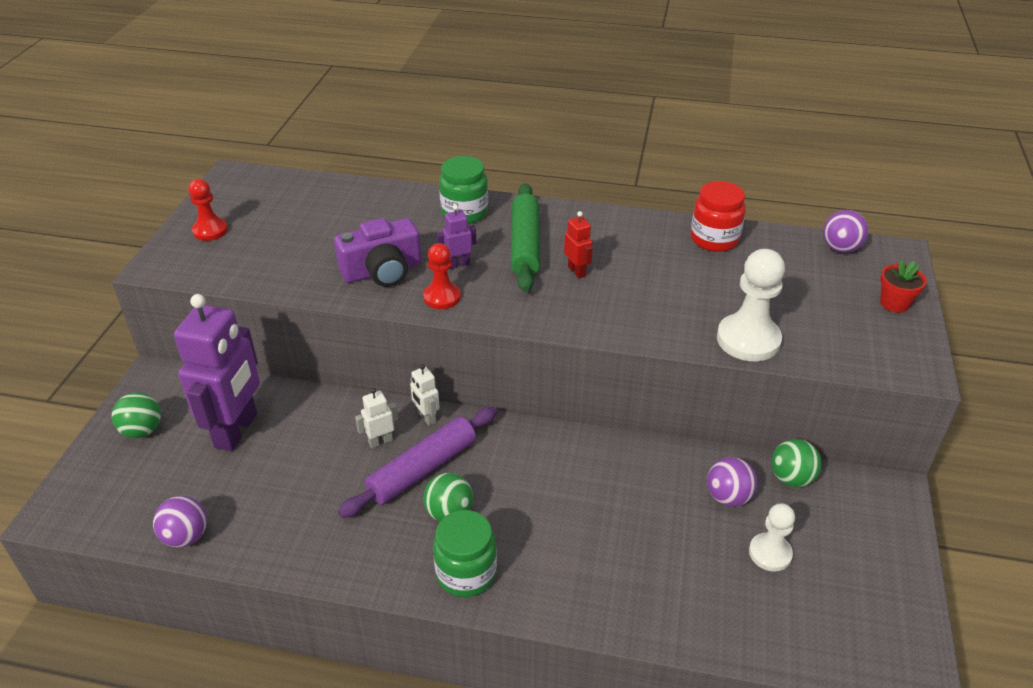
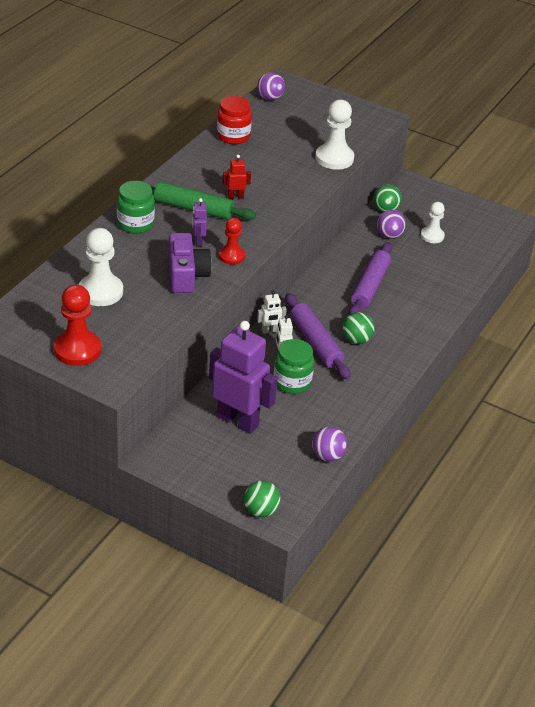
camera: 75 degrees left, 0 degrees up
(142, 430) = (213, 469): green ball -> green ball (261, 511)
(210, 230) = (77, 350): red pawn -> red pawn, size x1.60
(321, 220) = (100, 292): none -> white pawn
(466, 573) = (403, 343): green jar -> green jar (292, 382)
(583, 501) = (370, 286): none -> purple rolling pin
(894, 303) = (329, 102): red flower pot -> none

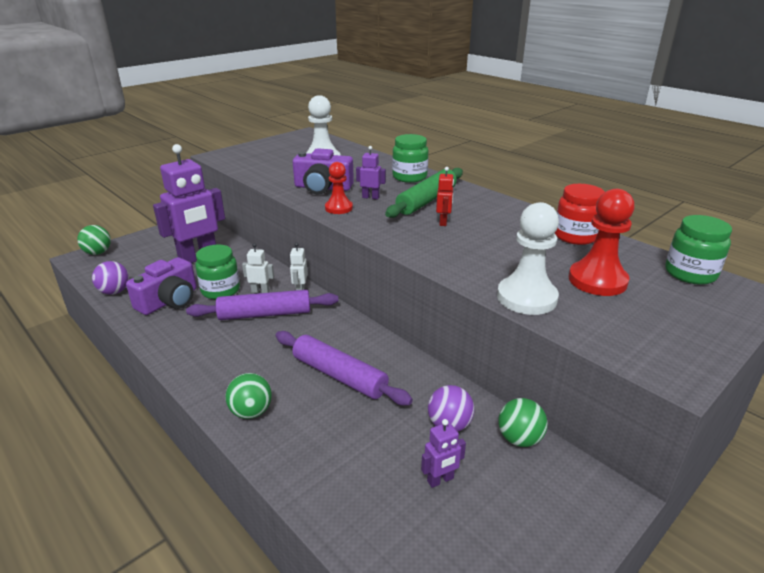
camera: 110 degrees right, 10 degrees down
(77, 350) = (262, 149): red pawn -> red pawn (597, 280)
(270, 98) = (690, 273): purple ball -> green jar
(324, 410) = (169, 301): none -> purple camera
(356, 340) = (250, 342): green ball -> green ball (251, 412)
(432, 236) = (440, 480): white pawn -> purple robot

